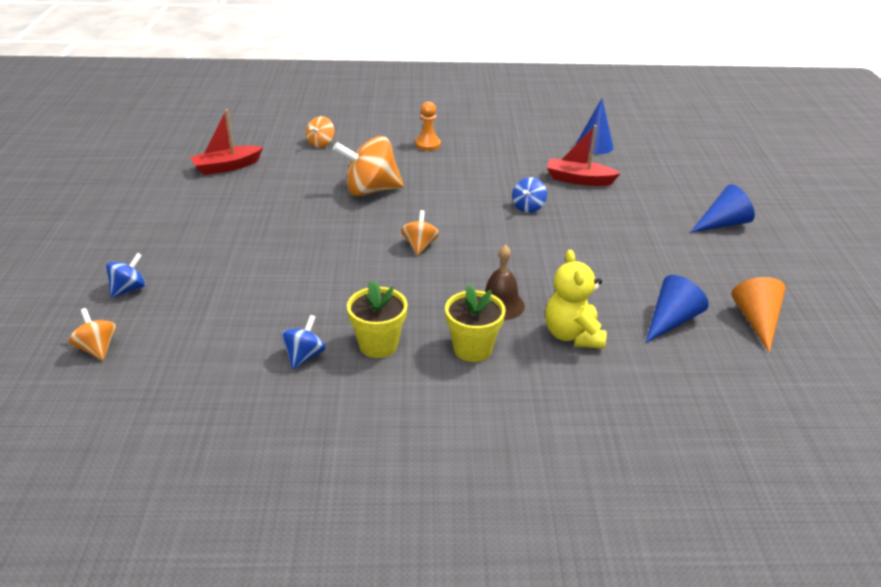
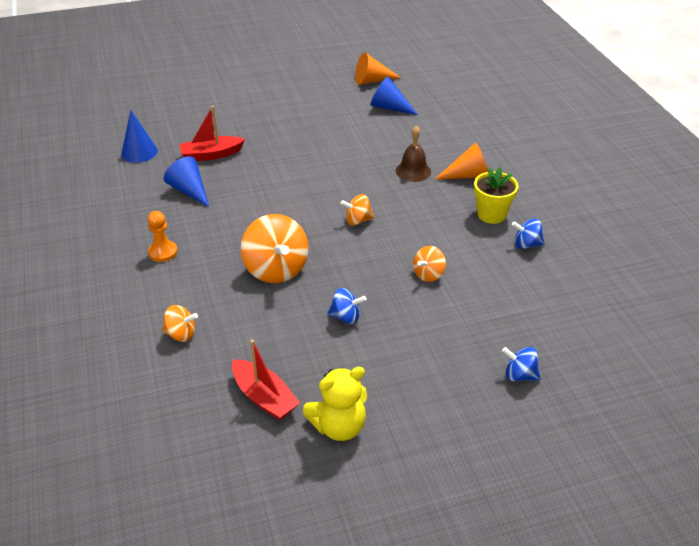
camera: 105 degrees left, 5 degrees up
(97, 349) = (599, 358): orange spinning top -> orange spinning top (428, 274)
(472, 349) = (467, 175): yellow flower pot -> orange cone
(528, 207) = (270, 175): blue spinning top -> blue spinning top (346, 317)
(572, 335) = (428, 140): yellow teddy bear -> yellow teddy bear (339, 426)
(579, 180) = (211, 155): red boat -> red boat turned 75 degrees clockwise
(722, 224) = (258, 91): blue cone -> blue cone (189, 191)

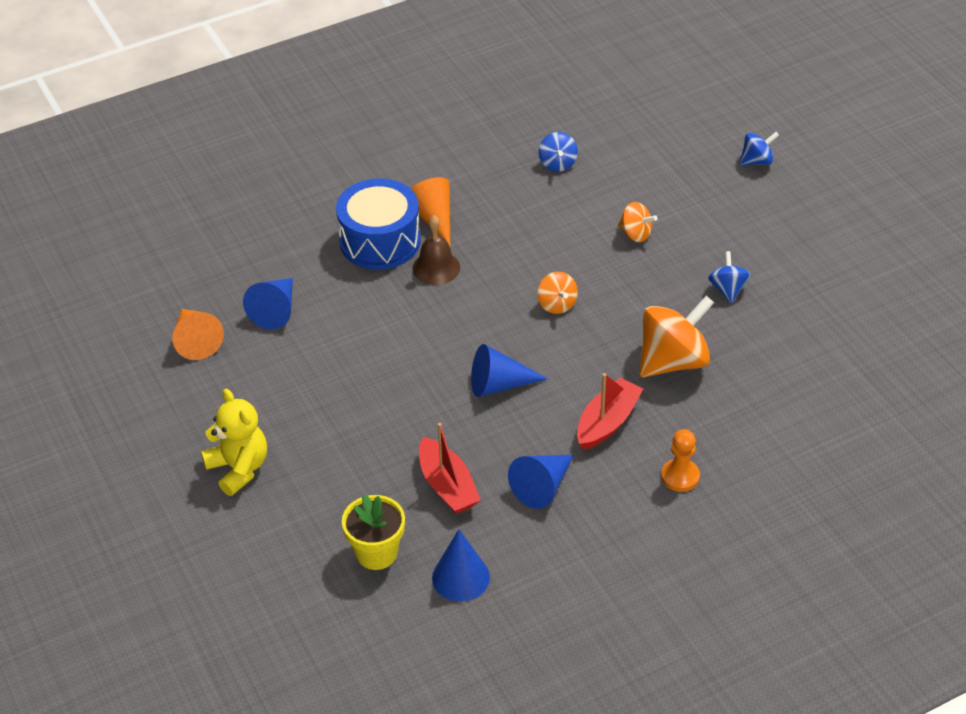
camera: 100 degrees left, 5 degrees up
(181, 334) = (809, 418): orange spinning top -> none
(264, 397) = (864, 330): red boat -> red boat (607, 422)
(288, 184) = (499, 384): none -> blue cone
(339, 426) = (874, 272): yellow teddy bear -> yellow teddy bear (239, 468)
(447, 150) = (380, 241): none -> blue drum
(491, 214) = (510, 193): yellow flower pot -> yellow flower pot (376, 553)
(519, 375) = (757, 161): blue spinning top -> blue spinning top turned 120 degrees counterclockwise

